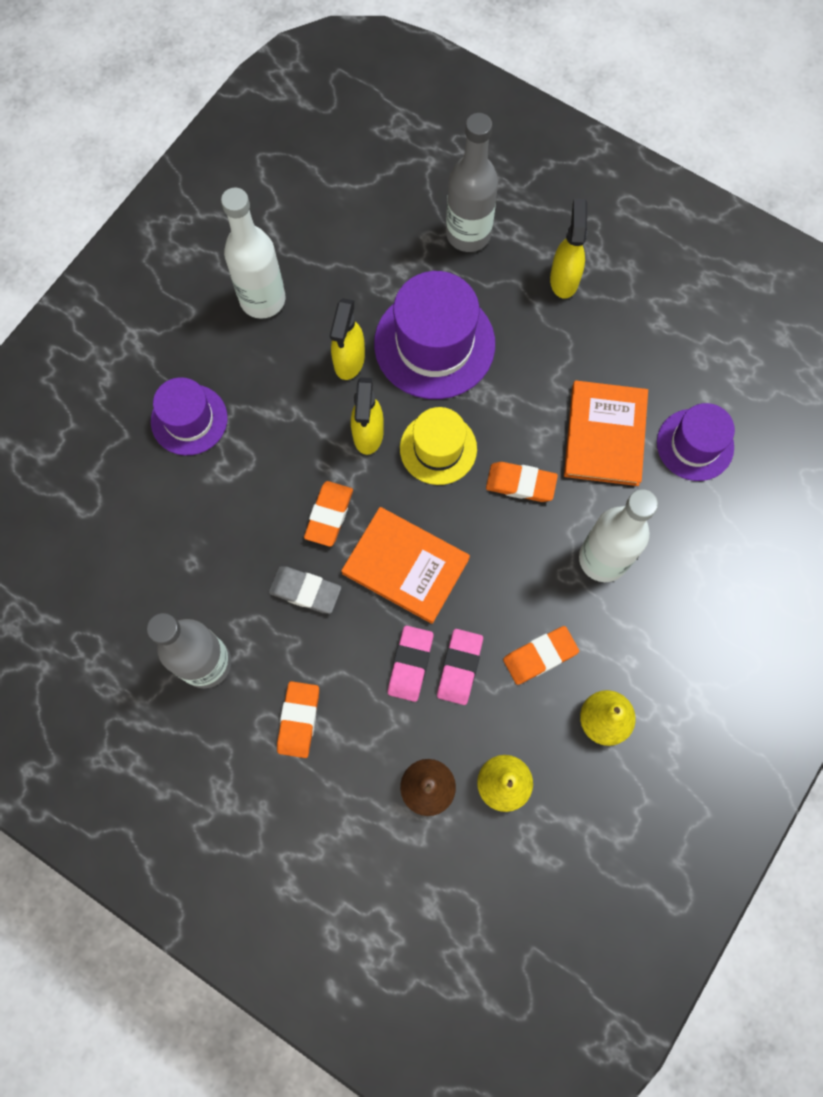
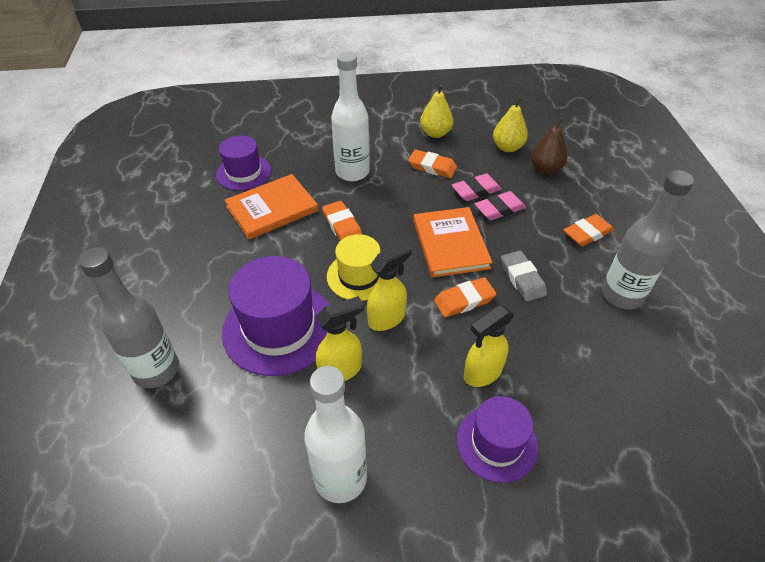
camera: 130 degrees left, 25 degrees down
(564, 279) = (161, 288): yellow spray bottle -> yellow spray bottle (482, 373)

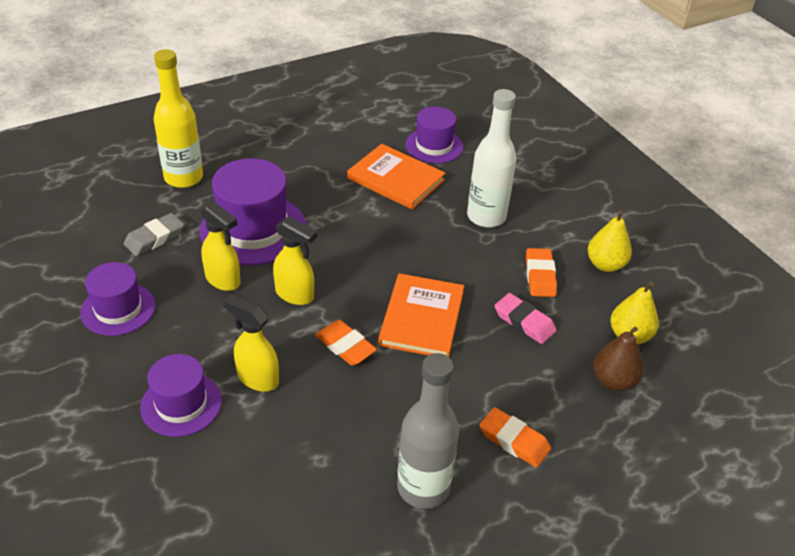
camera: 65 degrees right, 5 degrees down
(156, 370) = (183, 178): grey bottle -> yellow bottle
(340, 478) = (118, 309): white bottle -> purple hat
(342, 226) = (401, 232): orange eraser -> none
(359, 276) = (339, 261): yellow hat -> none
(450, 244) = (421, 318): orange book -> orange book turned 45 degrees counterclockwise
(499, 209) = (505, 349): pink eraser -> none
(522, 279) = (401, 389): grey eraser -> grey eraser (154, 238)

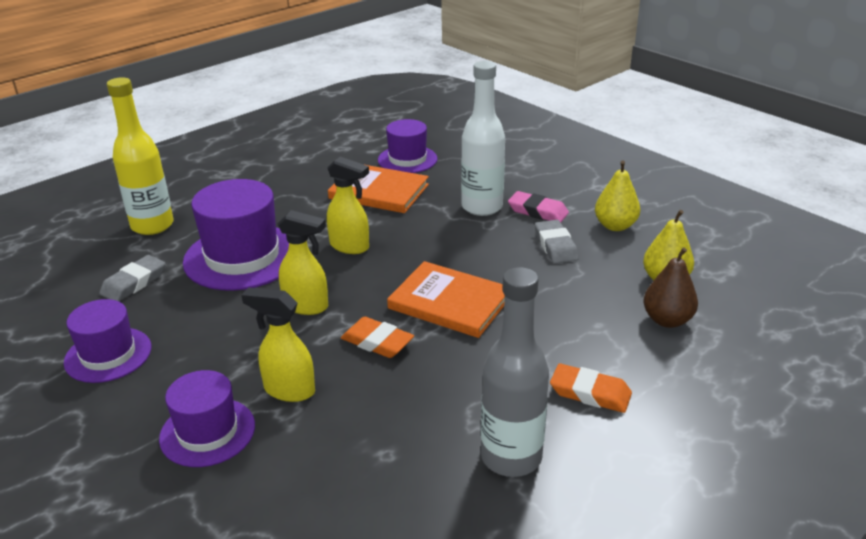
camera: 10 degrees left, 10 degrees down
(223, 280) = (222, 307): yellow spray bottle -> yellow spray bottle (350, 247)
(421, 318) = (449, 302): orange book -> orange book turned 60 degrees counterclockwise
(524, 322) = (556, 287): pink eraser -> pink eraser (538, 211)
(540, 276) = (555, 246): orange eraser -> grey eraser

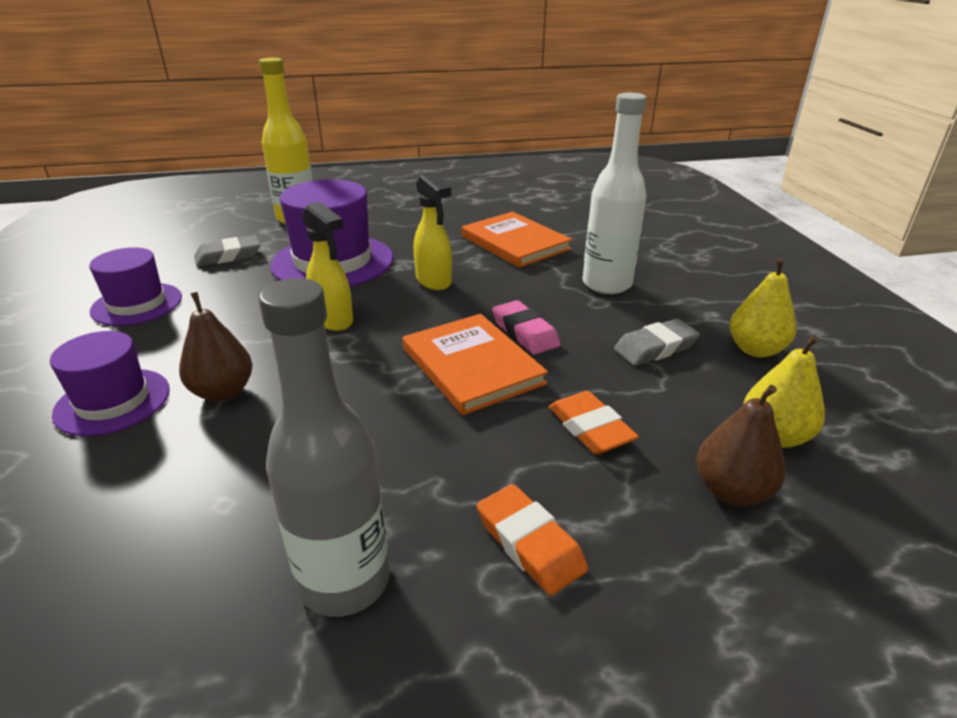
camera: 30 degrees right, 0 degrees up
(288, 390) = (223, 392): yellow spray bottle -> brown pear
(377, 342) = (355, 378): orange eraser -> orange eraser (590, 428)
(407, 159) = (573, 223): purple hat -> none
(538, 211) = (668, 306): pink eraser -> pink eraser (524, 332)
(555, 246) = (655, 348): grey eraser -> grey eraser turned 45 degrees clockwise

